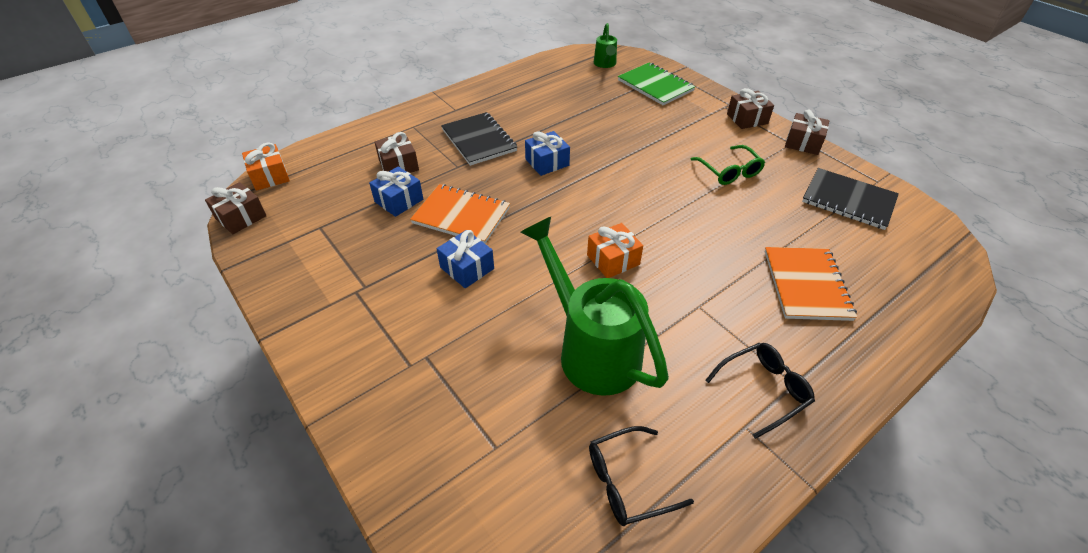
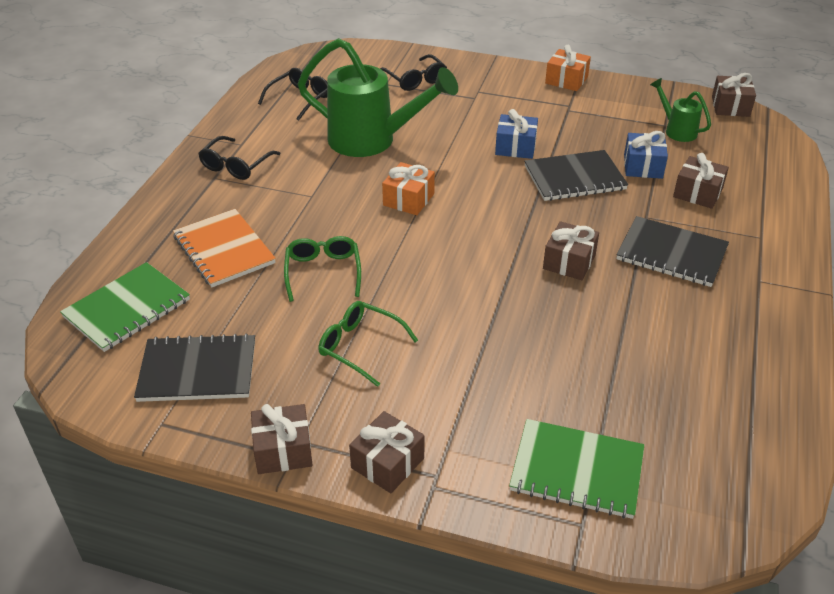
camera: 145 degrees right, 5 degrees down
(270, 176) = (776, 137): orange gift -> orange gift (566, 80)
(454, 432) = (415, 80): none -> black glasses
(461, 215) = (574, 178): orange notebook -> black notebook
(547, 162) = (569, 262): blue gift -> brown gift
(605, 64) = (703, 484): green watering can -> green watering can (676, 130)
(727, 229) = (323, 271): none -> green glasses
(903, 266) = (127, 309): none -> green notebook

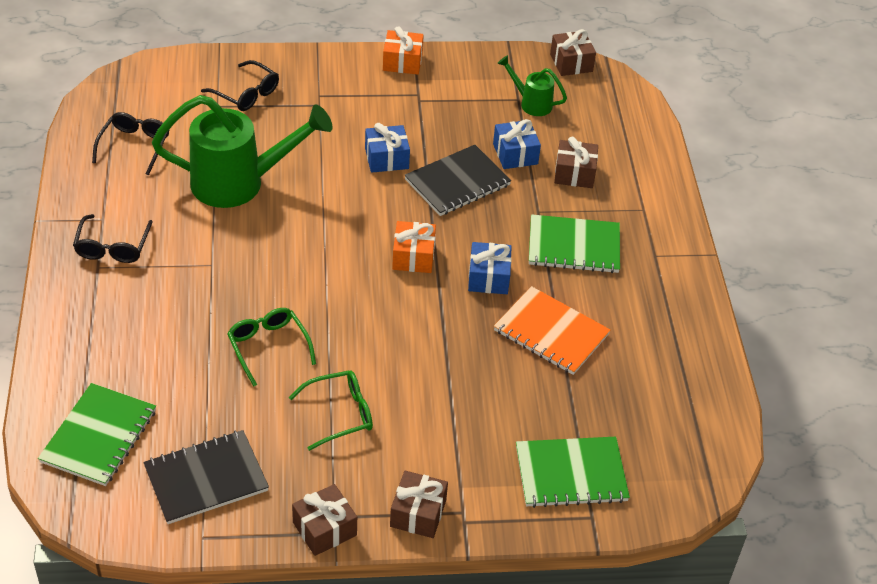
camera: 25 degrees left, 5 degrees up
(224, 250) = (157, 348): orange notebook -> orange notebook (551, 333)
(359, 346) = (341, 414): green glasses -> green glasses turned 150 degrees clockwise
(408, 199) = (310, 245): orange gift -> orange gift (413, 256)
(569, 262) = (488, 277): brown gift -> blue gift
(671, 254) = (574, 246): black notebook -> green notebook

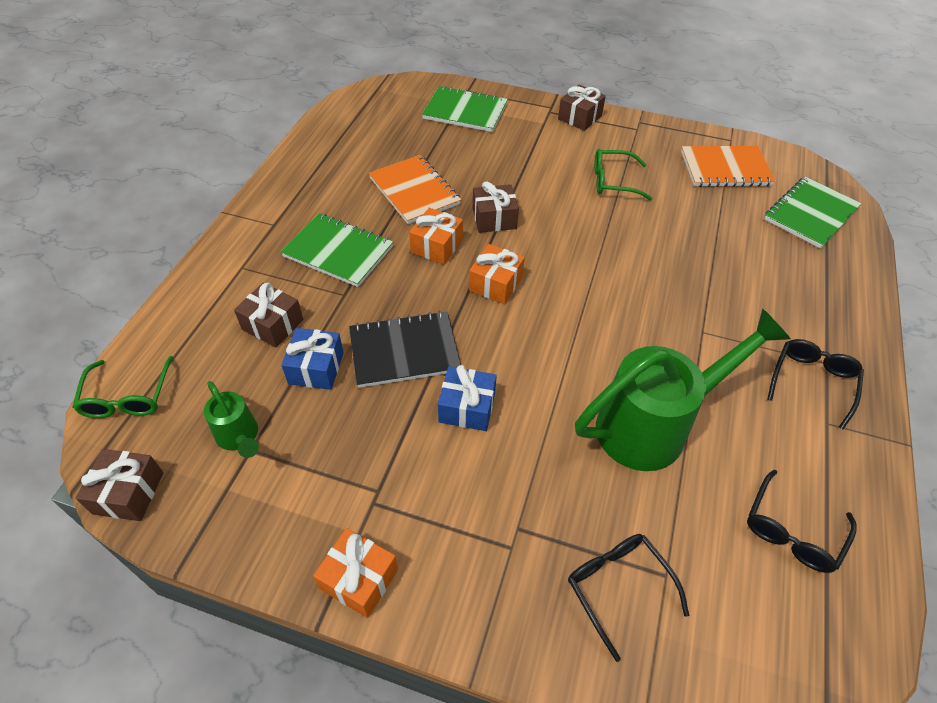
camera: 155 degrees left, 5 degrees up
(206, 479) = (725, 169): black notebook -> orange notebook
(240, 183) = (655, 425): green watering can -> green watering can turned 135 degrees clockwise
(268, 346) = (660, 242): green glasses -> green glasses (127, 398)
(324, 529) = (645, 125): brown gift -> brown gift (494, 218)
(488, 277) = (436, 246): blue gift -> orange gift

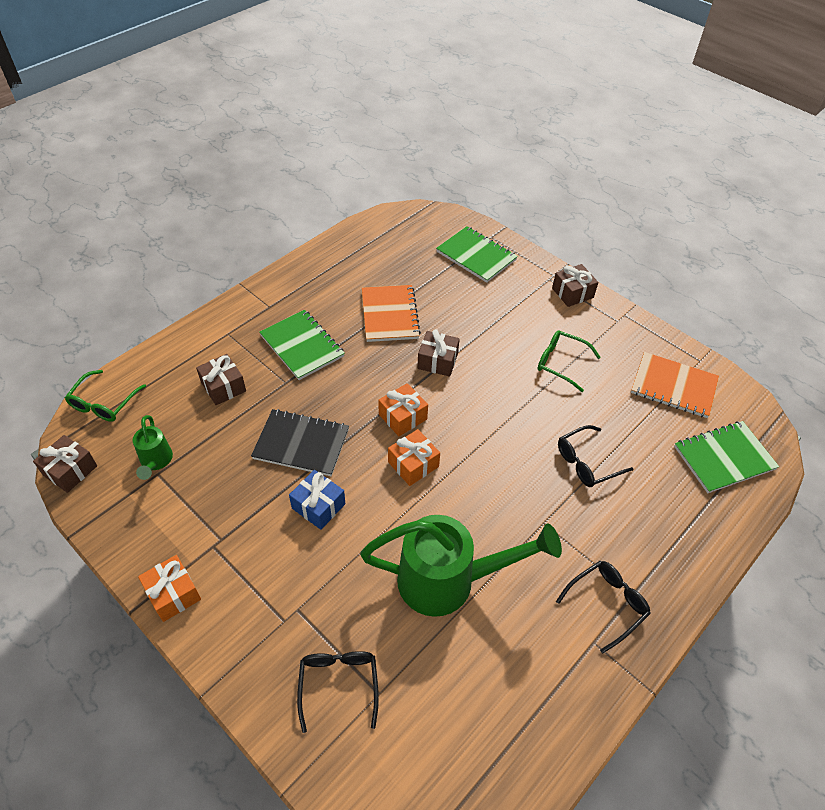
camera: 25 degrees right, 0 degrees up
(316, 368) = (233, 432): blue gift -> none
(436, 246) = (377, 368): orange gift -> orange gift (413, 464)
(791, 532) = (498, 710): black glasses -> black glasses (586, 463)

